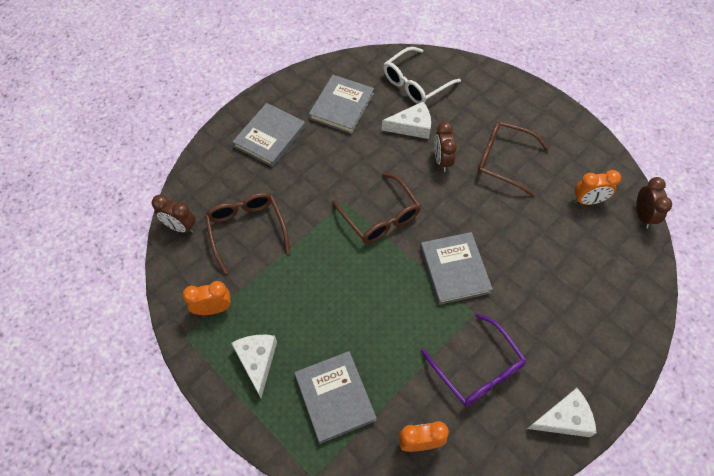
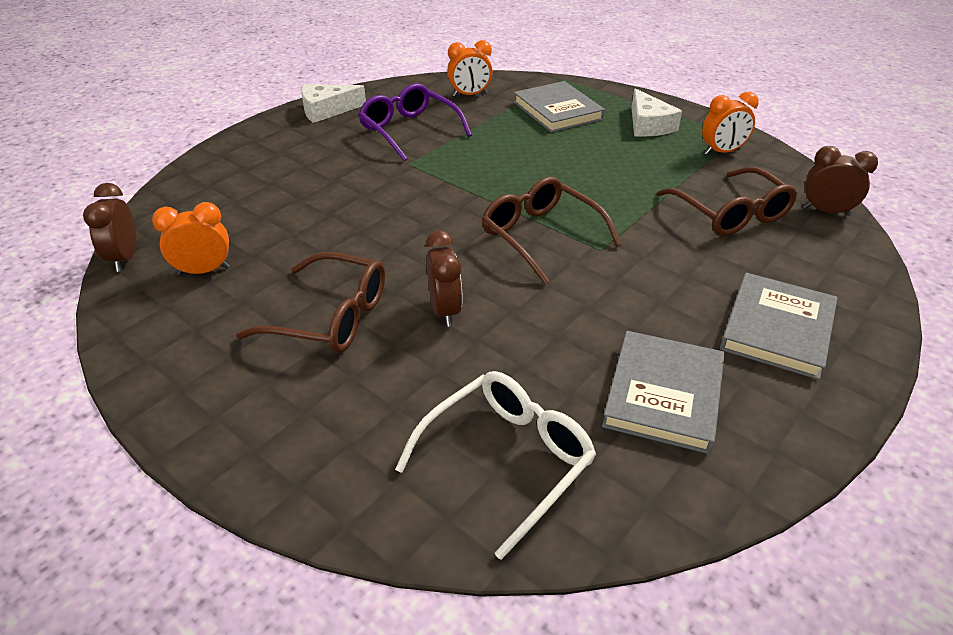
camera: 175 degrees right, 20 degrees down
(412, 126) = (505, 364): white cheese -> none
(454, 269) = (430, 193): grey book -> none

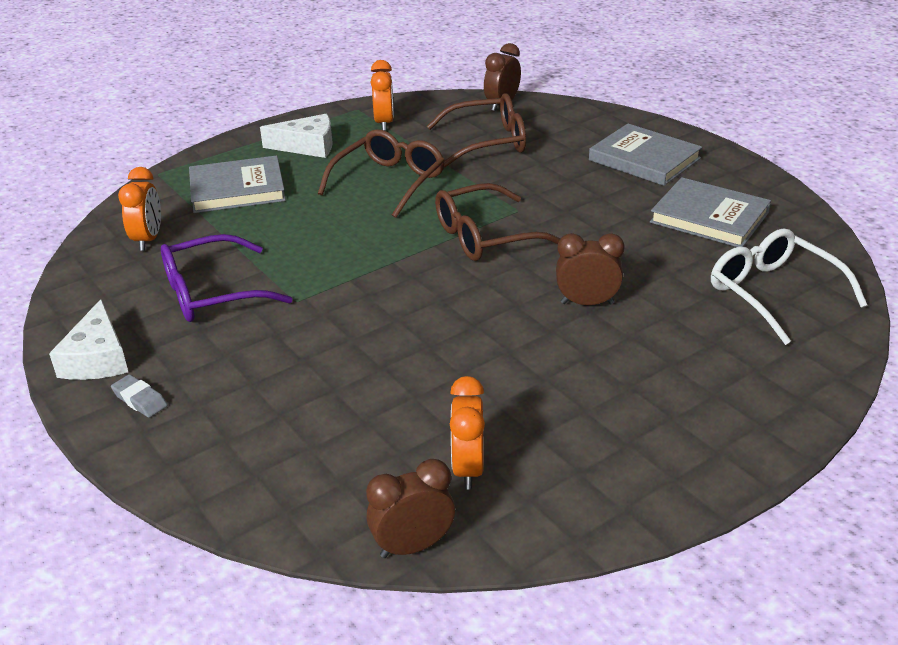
camera: 75 degrees left, 5 degrees down
(124, 258) = (413, 546): brown clock -> brown clock turned 150 degrees clockwise
(284, 133) = (140, 400): none -> grey eraser
(331, 317) = (581, 372): brown glasses -> brown glasses (389, 182)

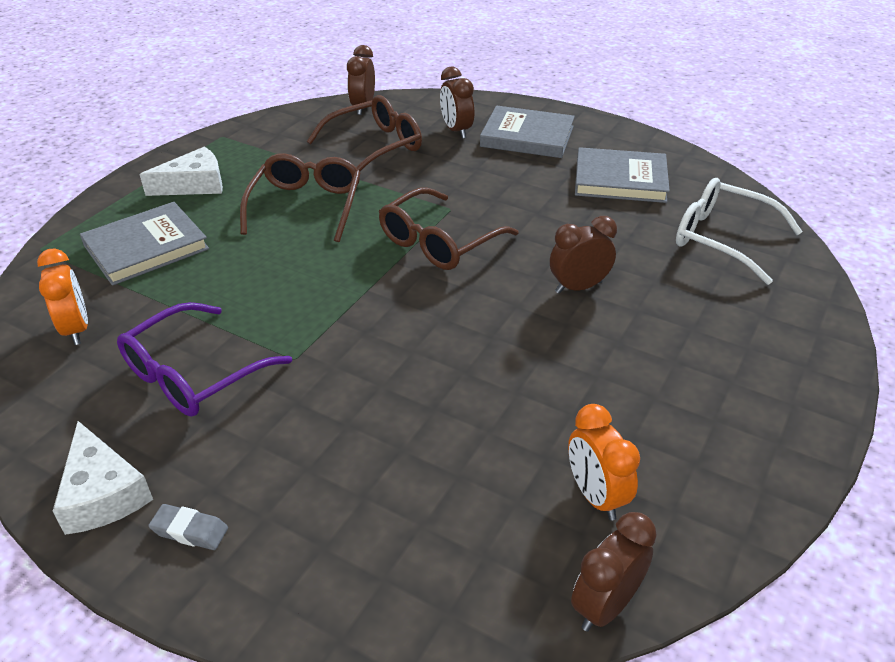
camera: 25 degrees left, 5 degrees up
(384, 123) = (259, 146): orange clock -> none
(576, 141) = (456, 130): none -> brown clock

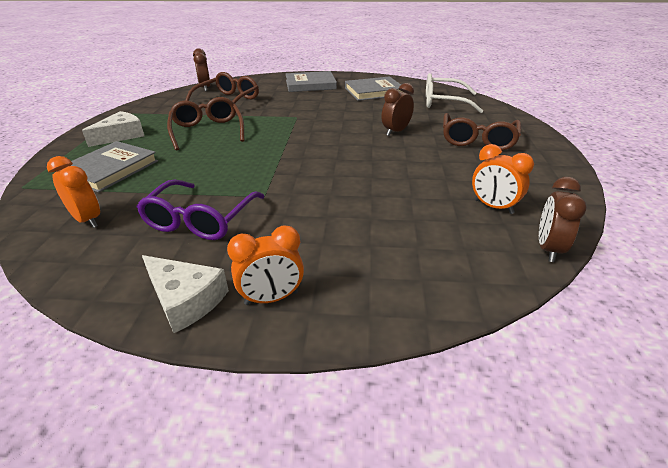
camera: 25 degrees left, 5 degrees down
(190, 531) = (271, 298): grey eraser -> orange clock
(438, 242) = (303, 130): brown glasses -> brown glasses (478, 140)
(456, 130) = (269, 88): brown clock -> none

